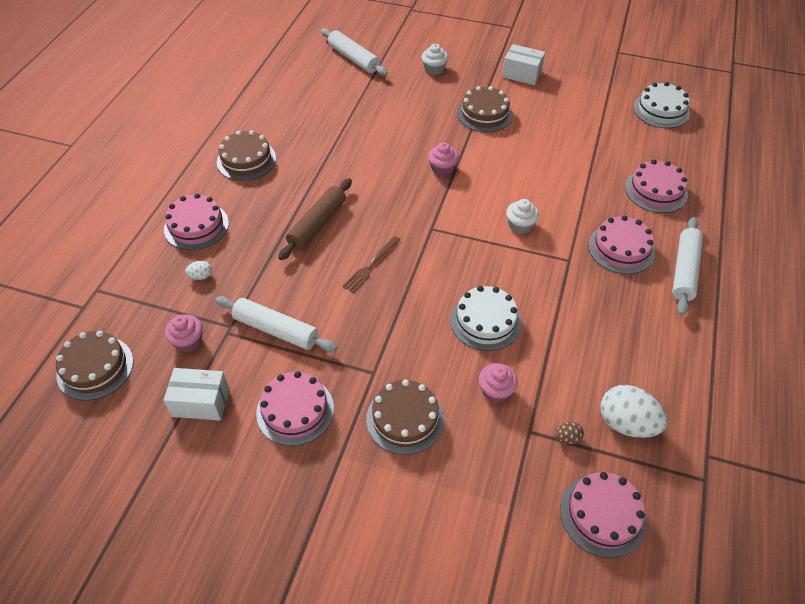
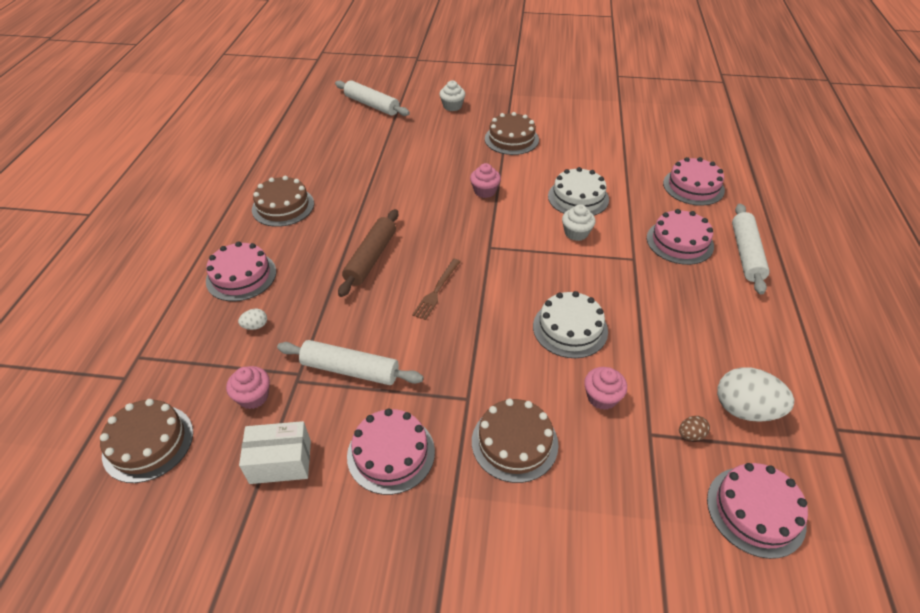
camera: 10 degrees left, 5 degrees down
(522, 74) = (536, 102): white box -> none
(661, 110) = (673, 118): white cake -> white cake (578, 197)

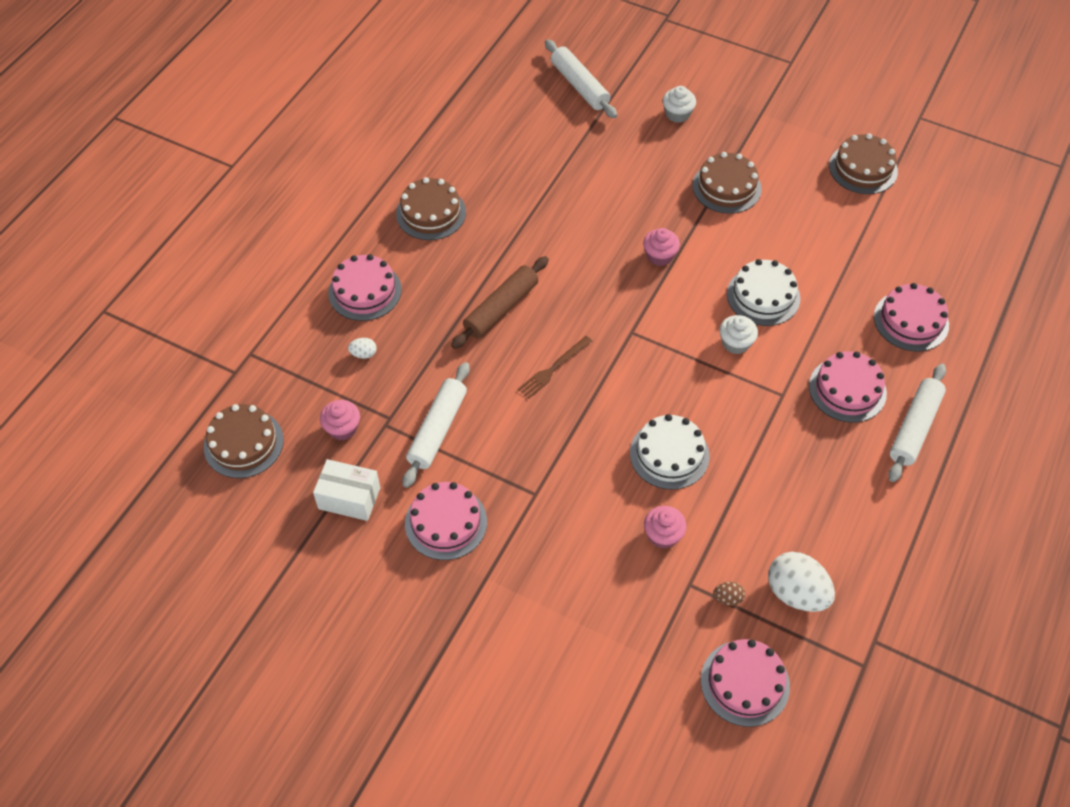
camera: 20 degrees right, 10 degrees up
(350, 370) = (437, 429): white rolling pin -> white rolling pin turned 75 degrees clockwise
(514, 442) = (559, 550): brown cake -> brown cake (863, 168)

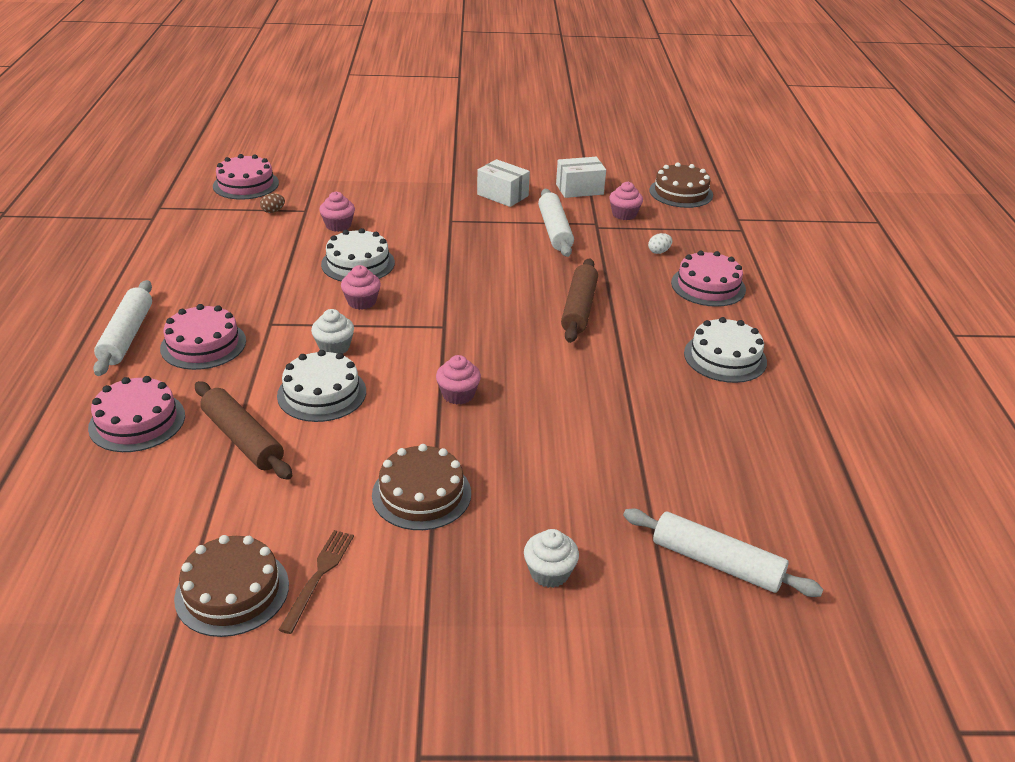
camera: 150 degrees right, 20 degrees down
(431, 213) = (725, 357): brown cake -> white cake
(446, 522) = (502, 195): pink cake -> white box
(553, 368) = (495, 284): brown fork -> brown fork (318, 576)
(689, 393) = (362, 302): none -> pink cupcake
(796, 593) = (220, 224): white egg -> none
(834, 274) = (243, 439): none -> brown rolling pin

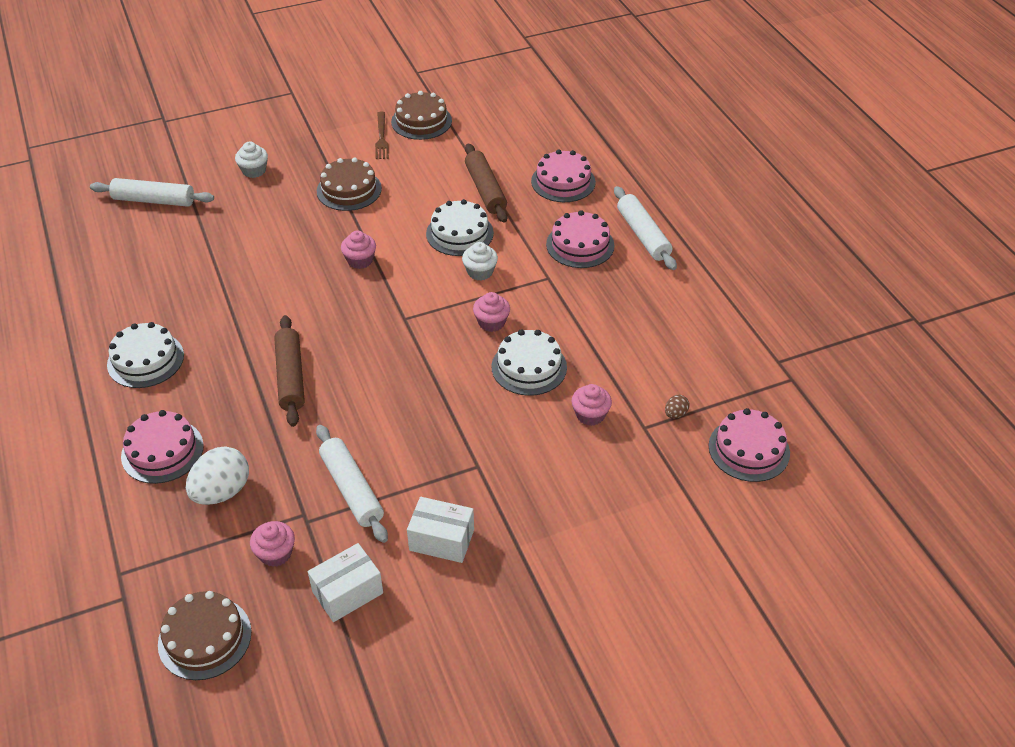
camera: 160 degrees right, 10 degrees up
(243, 439) = (485, 190): brown rolling pin -> brown rolling pin turned 45 degrees clockwise
(659, 252) = (222, 492): white egg -> white egg, size x2.20

